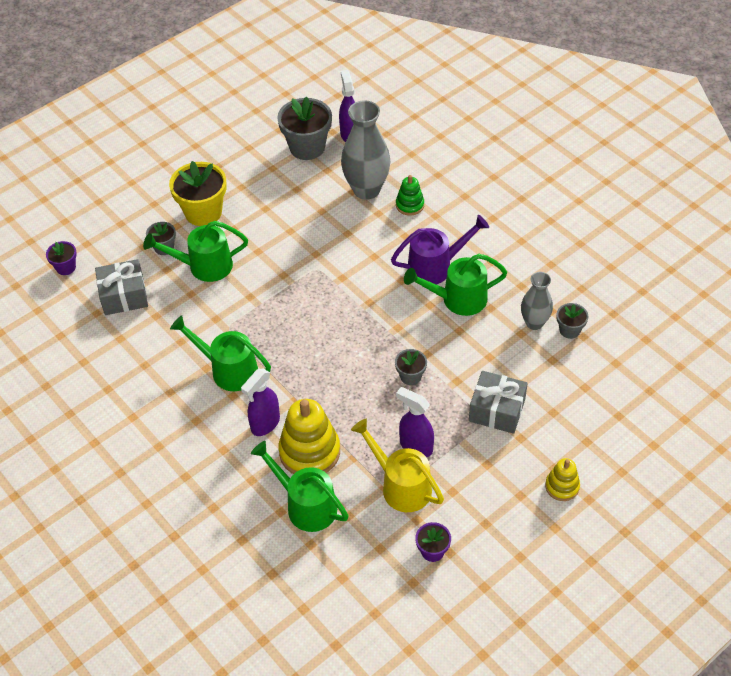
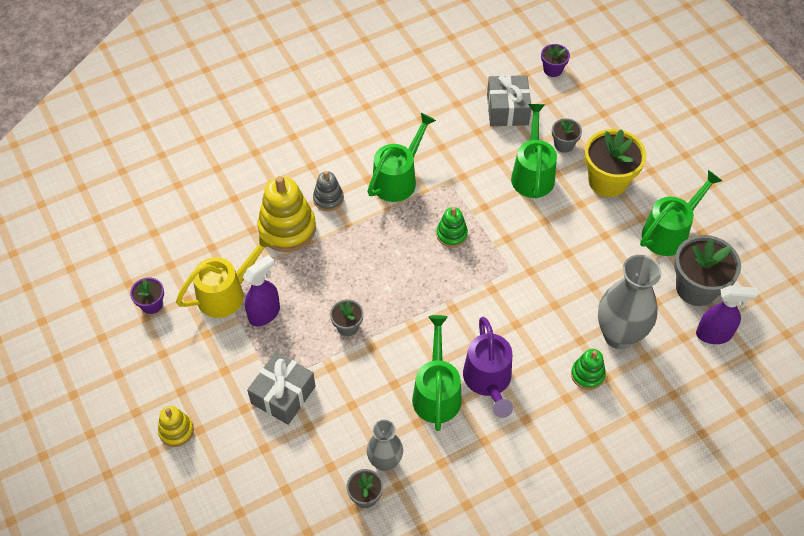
camera: 100 degrees right, 5 degrees up
(265, 424) = (328, 199): purple spray bottle -> grey stacking toy
(288, 316) = (451, 234): none -> green stacking toy
(305, 505) = (234, 217): green watering can -> green watering can (669, 232)

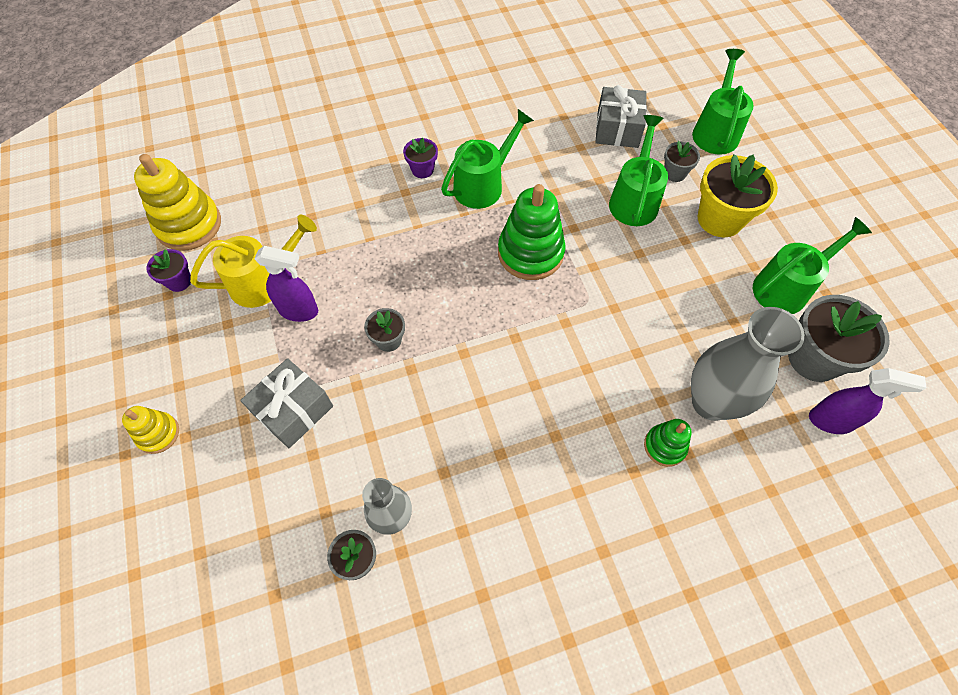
camera: 10 degrees right, 5 degrees up
(265, 314) = (299, 311): purple spray bottle -> purple spray bottle turned 45 degrees clockwise
(287, 228) = (349, 220): yellow stacking toy -> yellow stacking toy (189, 225)
(328, 199) = (402, 195): grey stacking toy -> none
(436, 392) = (475, 437): green watering can -> green watering can (715, 131)
(451, 234) = (530, 253): green stacking toy -> green stacking toy, size x1.85
(488, 381) = (541, 434): purple watering can -> none
(552, 70) = (673, 95): purple flower pot -> purple flower pot (422, 170)

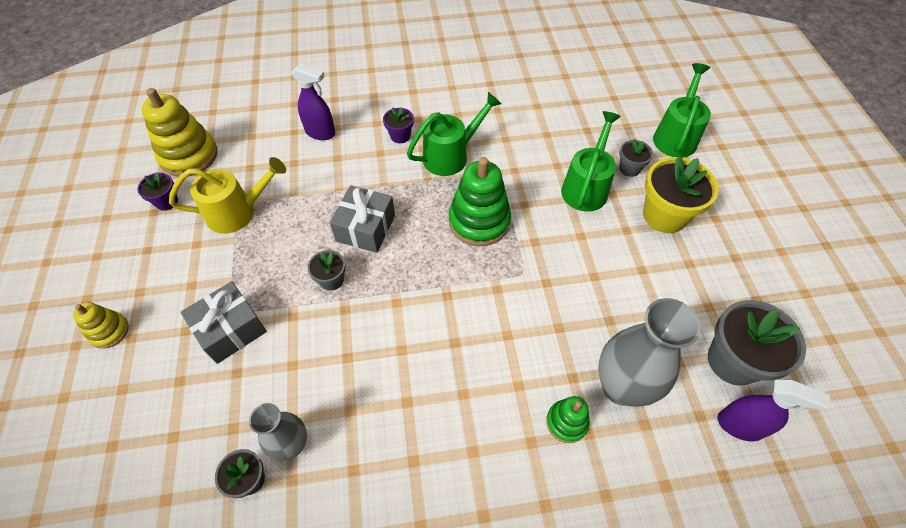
camera: 10 degrees right, 5 degrees down
(299, 311) = (260, 242): purple spray bottle -> purple spray bottle (320, 133)
(617, 129) = (584, 123): grey gift -> grey gift (365, 228)
(787, 287) = (718, 288): green watering can -> none

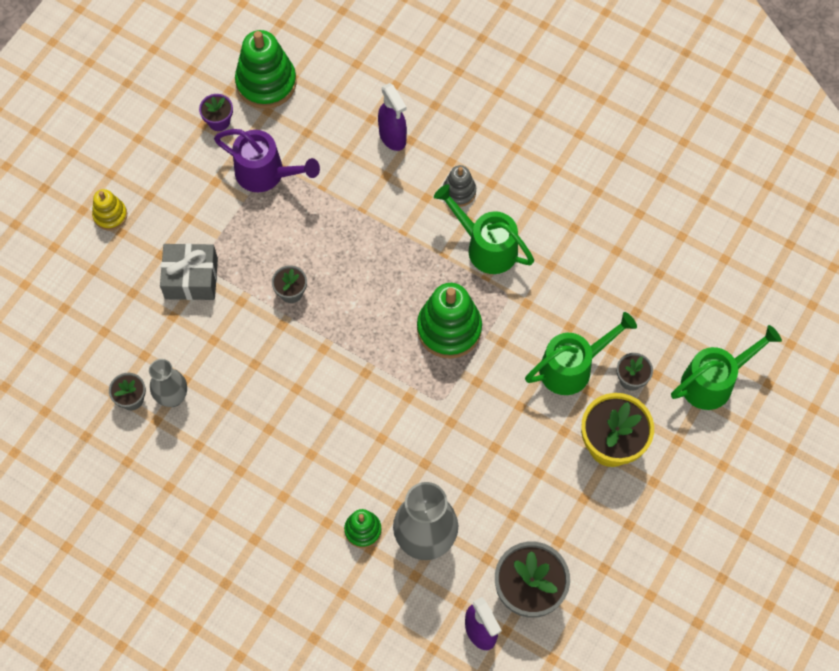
camera: 40 degrees right, 10 degrees up
(189, 156) = (266, 83): yellow stacking toy -> green stacking toy
(238, 212) = (266, 174): yellow watering can -> purple watering can
(365, 228) = (353, 265): grey gift -> none
(400, 136) = (459, 192): purple flower pot -> grey stacking toy
(451, 155) = (485, 246): green watering can -> green watering can turned 150 degrees counterclockwise

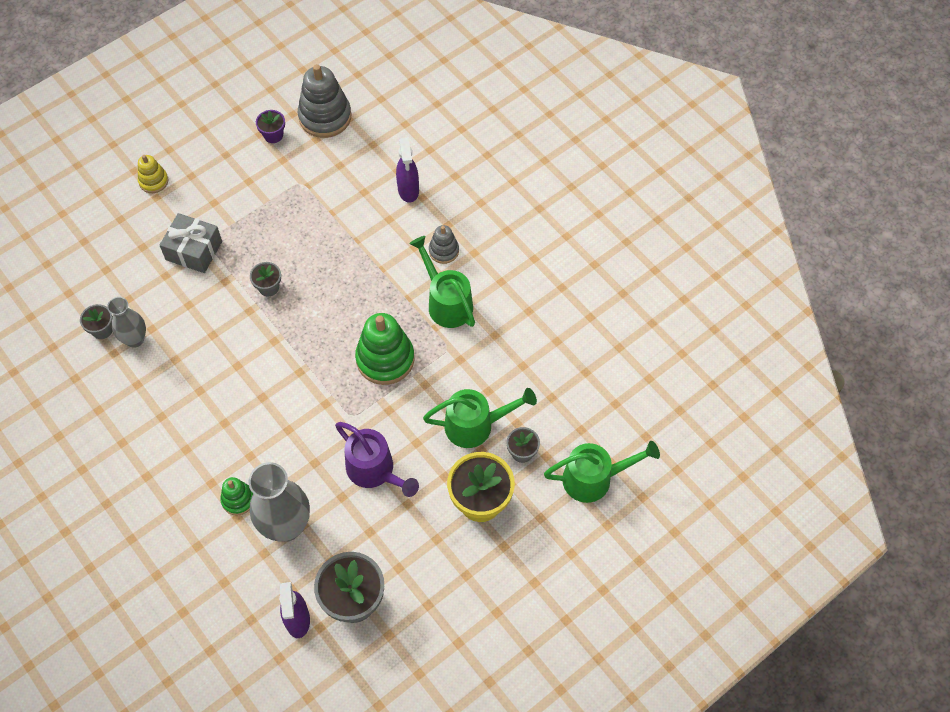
camera: 20 degrees right, 5 degrees down
(266, 83) = (325, 117): green stacking toy -> grey stacking toy
(266, 174) = (292, 187): purple watering can -> purple watering can (375, 471)

